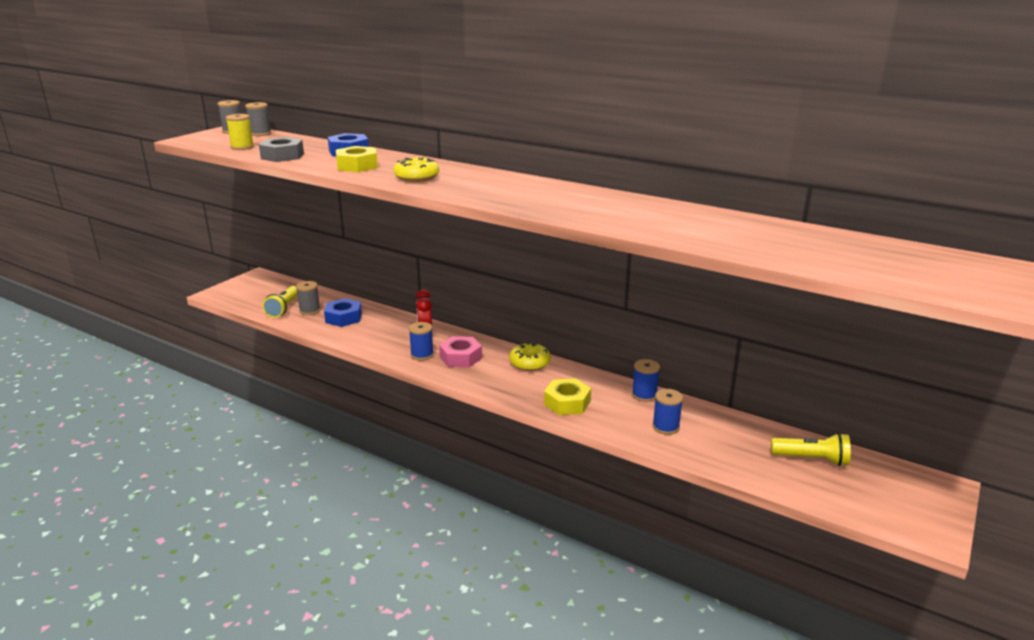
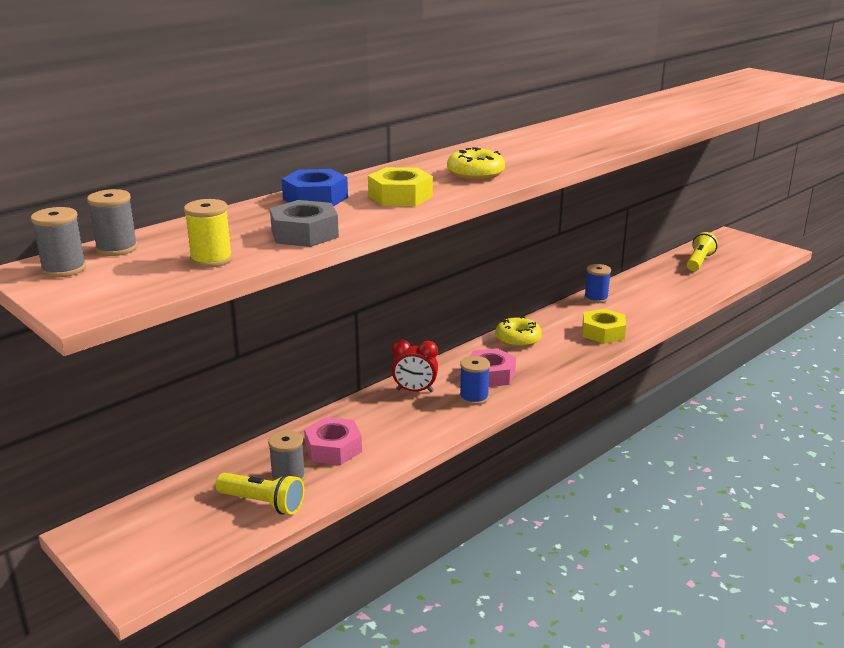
camera: 75 degrees left, 0 degrees up
(343, 318) = (333, 448): blue nut -> pink nut
(665, 427) = (650, 299): blue spool -> none

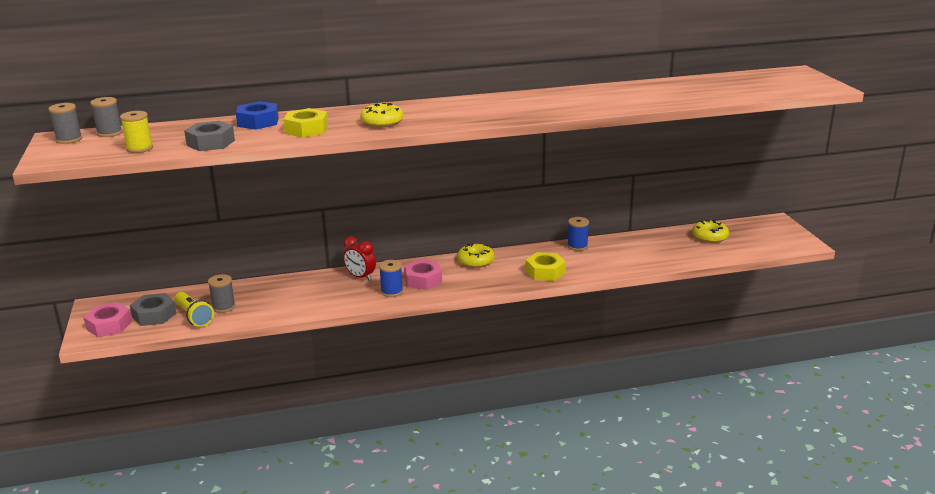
camera: 30 degrees right, 0 degrees up
(201, 519) = (154, 315): none -> grey nut
(333, 448) = (268, 298): pink nut -> pink nut (109, 325)
(699, 262) = (709, 237): yellow flashlight -> yellow donut

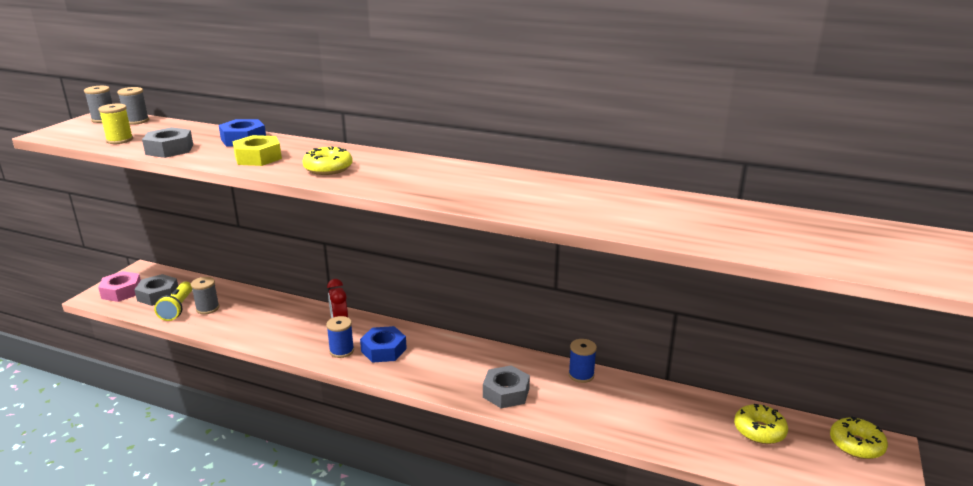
camera: 35 degrees right, 0 degrees up
(423, 280) = (383, 350): pink nut -> blue nut
(476, 261) = (457, 349): yellow donut -> yellow donut (856, 445)
(545, 272) = (506, 393): yellow nut -> grey nut

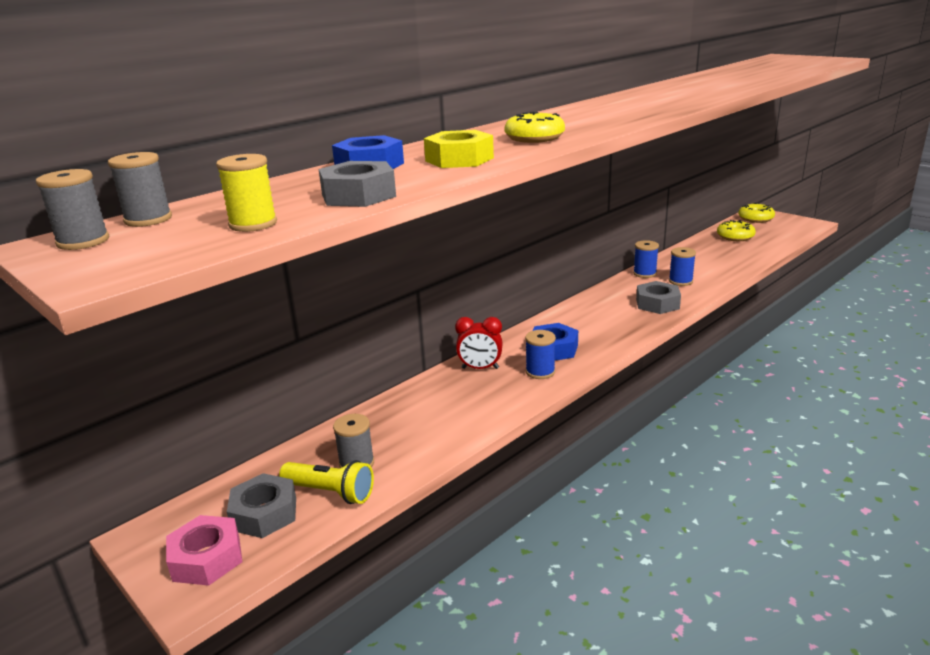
camera: 65 degrees left, 0 degrees up
(575, 401) = (680, 281): none -> blue spool

